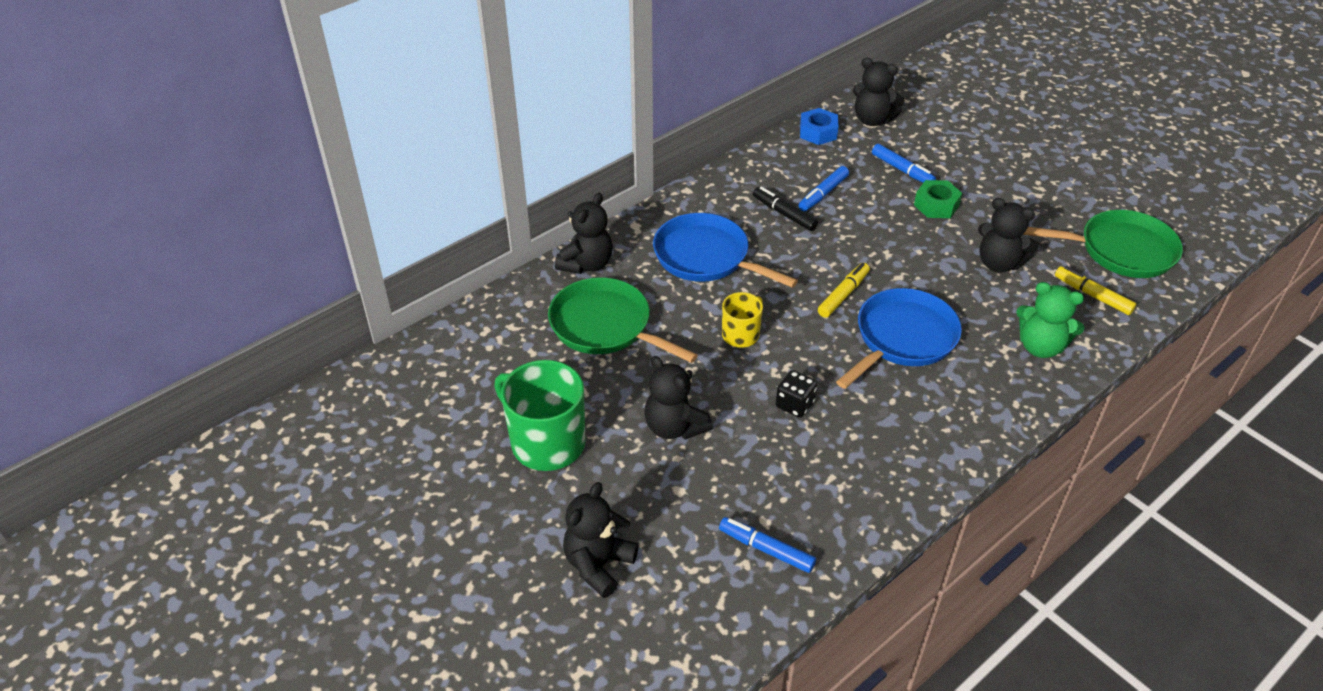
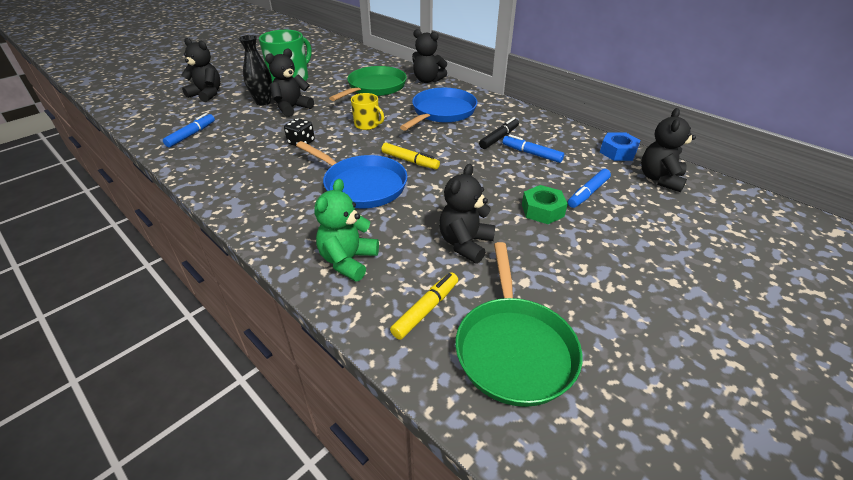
camera: 85 degrees right, 5 degrees down
(646, 469) = (263, 102): none -> black vase

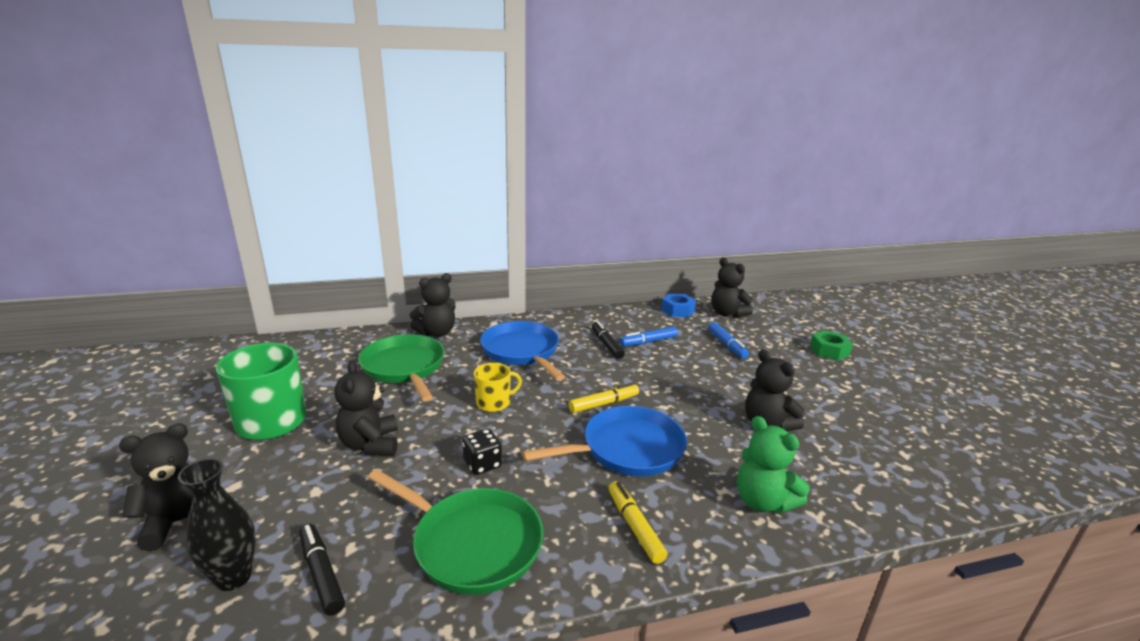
camera: 60 degrees left, 15 degrees down
(191, 135) = (321, 573): blue marker -> black marker
(263, 102) = (312, 466): black vase -> black vase (234, 577)
(426, 309) = (852, 478): yellow marker -> yellow marker (634, 526)
(514, 348) = (907, 452): green pan -> green pan (472, 543)
(542, 210) = (738, 371): green nut -> green nut (829, 351)

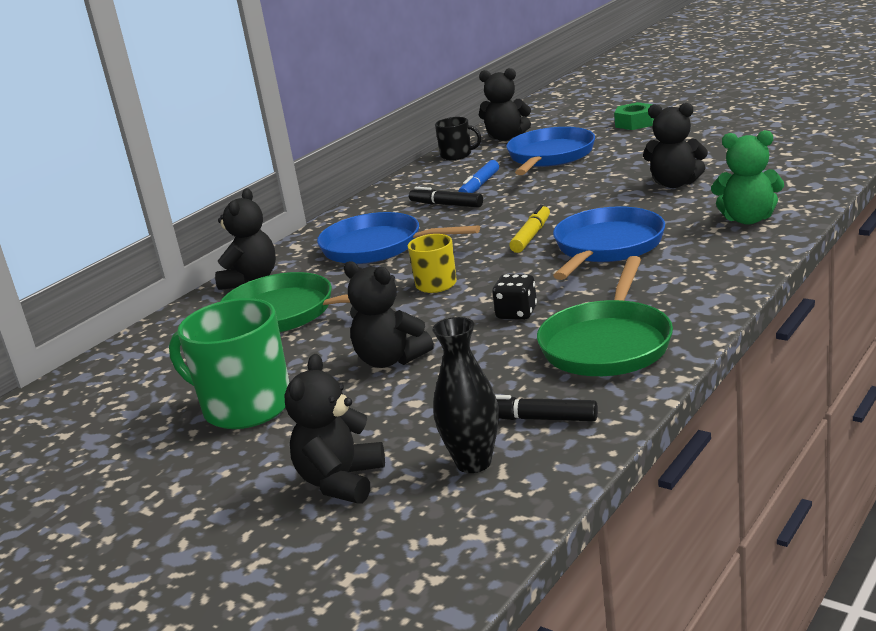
camera: 35 degrees left, 0 degrees up
(472, 543) = (607, 344): green pan -> green pan turned 120 degrees clockwise
(634, 526) = (695, 274): yellow marker -> none
(677, 310) = (457, 155): blue nut -> black mug
(727, 345) = (550, 156): blue marker -> blue pan

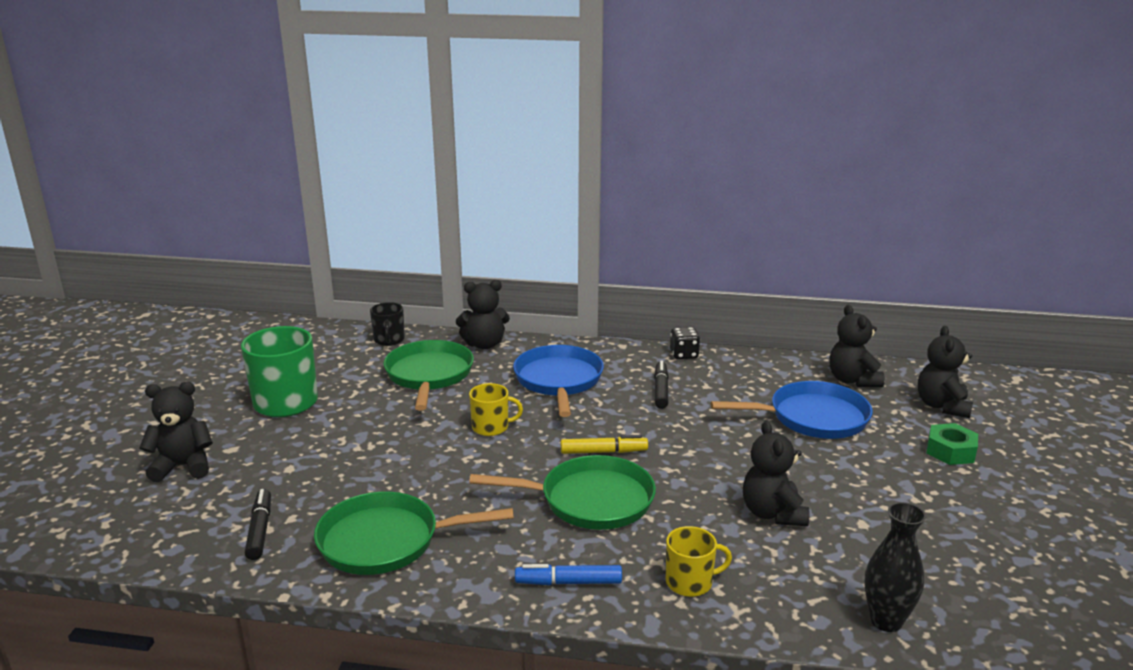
camera: 60 degrees right, 0 degrees up
(390, 360) = (354, 440): black teddy bear -> black teddy bear (942, 406)
(457, 155) = (788, 365): black mug -> black mug (389, 340)
(473, 462) = (199, 515): black vase -> black vase (886, 621)
(479, 185) = (714, 396): blue marker -> blue marker (568, 582)
(516, 313) = (440, 480): black dice -> black dice (684, 355)
(607, 247) = (590, 500): blue pan -> green pan
(748, 219) = (690, 582): green teddy bear -> yellow mug

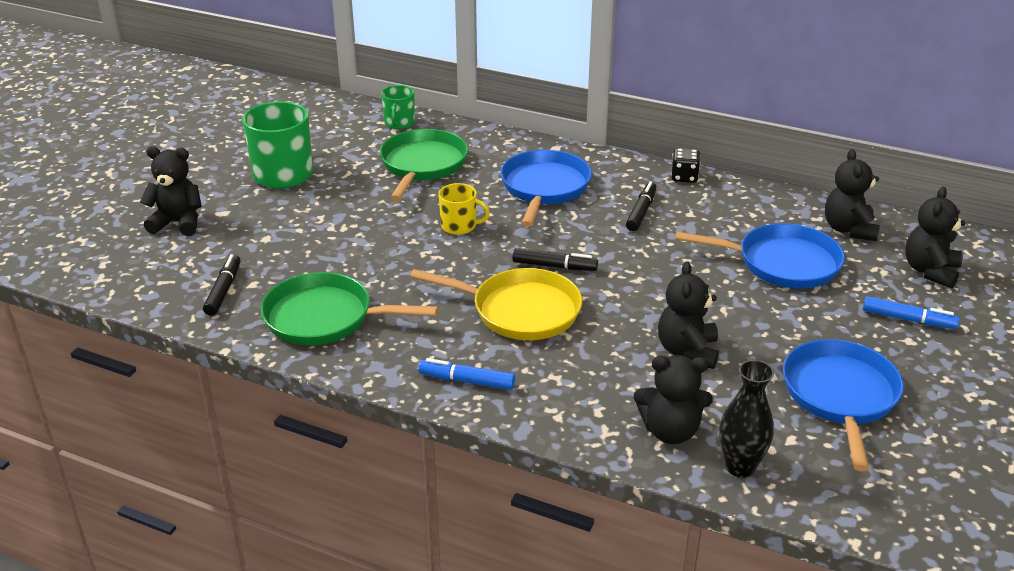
camera: 15 degrees right, 10 degrees up
(389, 340) = (399, 123): black mug -> green mug
(484, 344) = (488, 140): black teddy bear -> black teddy bear (670, 431)
(590, 500) = (520, 311): green pan -> yellow pan
(603, 452) = (554, 266): yellow marker -> black marker
(690, 582) = (576, 400): yellow mug -> none
(936, 532) = (840, 396): none -> blue pan
(950, 451) = (908, 319): green nut -> blue marker

